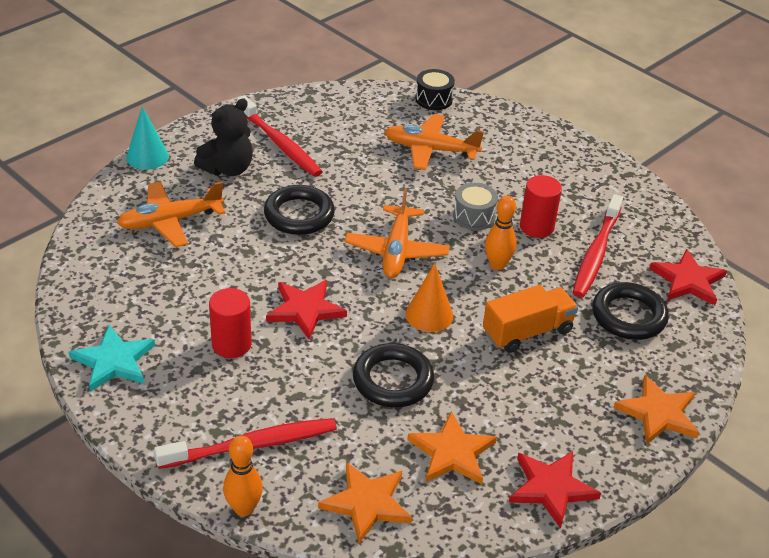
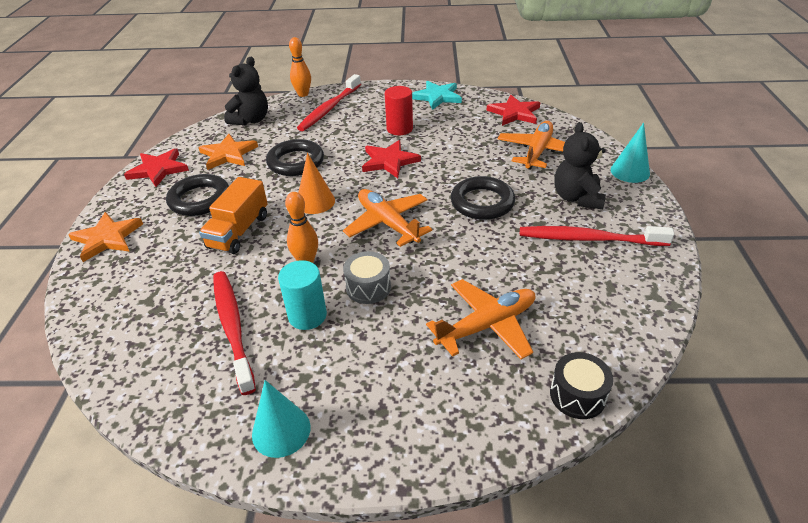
camera: 140 degrees right, 0 degrees up
(367, 503) = (251, 120): orange star -> black teddy bear
(536, 227) = (307, 316): red cylinder -> turquoise cylinder
(610, 181) = (281, 430): none -> turquoise cone
(628, 316) = (167, 290): black ring -> black ring (200, 199)
(688, 280) = (125, 359): red star -> red star (514, 113)

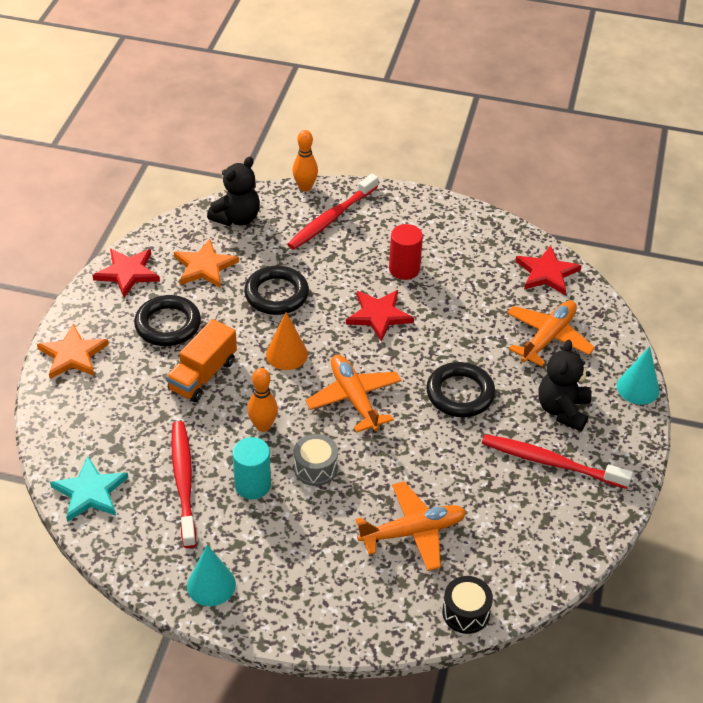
camera: 10 degrees right, 5 degrees up
(437, 97) = (464, 226): turquoise star -> turquoise star (90, 492)

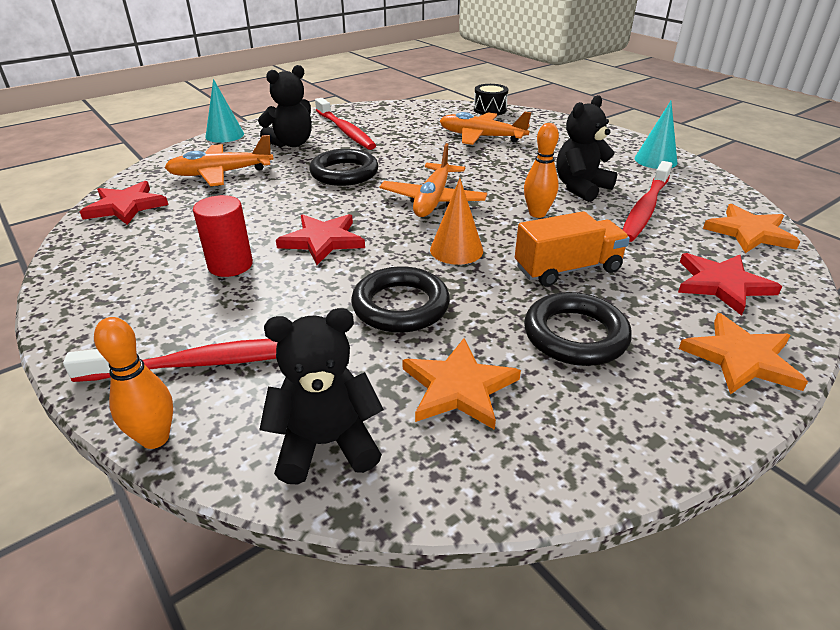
camera: 140 degrees left, 10 degrees down
(90, 492) = (749, 232): turquoise star -> orange star
(127, 273) = (595, 442): red star -> red star (722, 284)
(252, 485) = (581, 188): turquoise cylinder -> black teddy bear
(315, 468) = (516, 179): grey drum -> none

